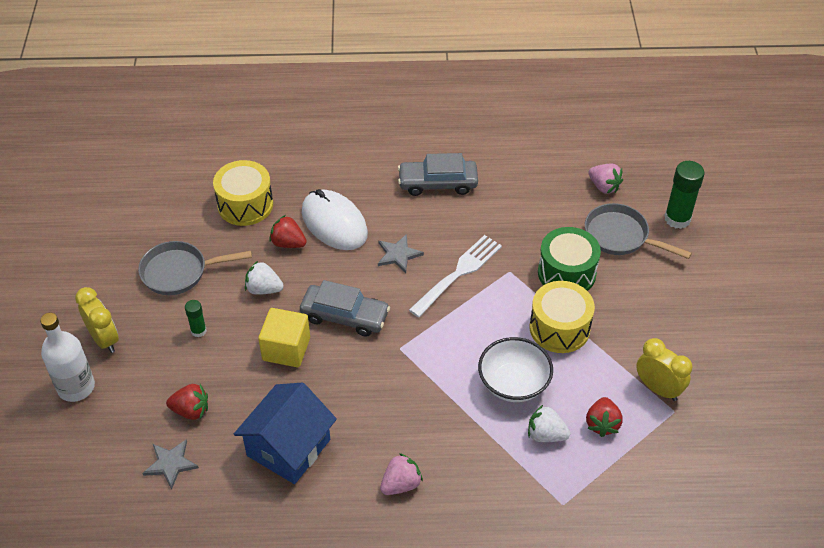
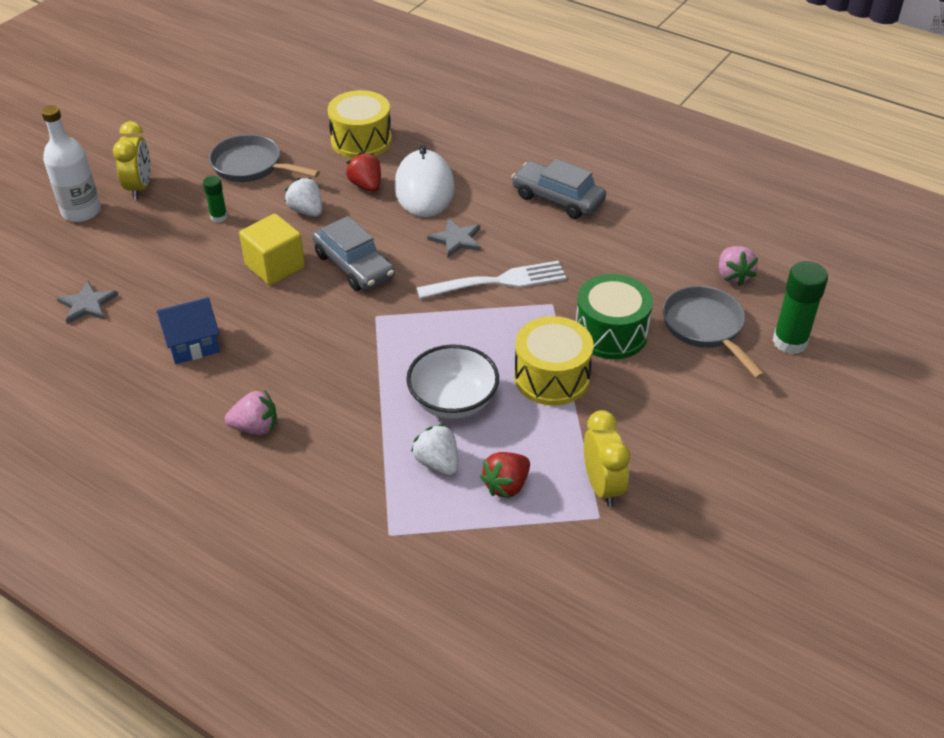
camera: 35 degrees right, 5 degrees down
(191, 410) = (147, 273): red strawberry -> none
(288, 447) = (192, 344): blue house -> blue house, size x0.65

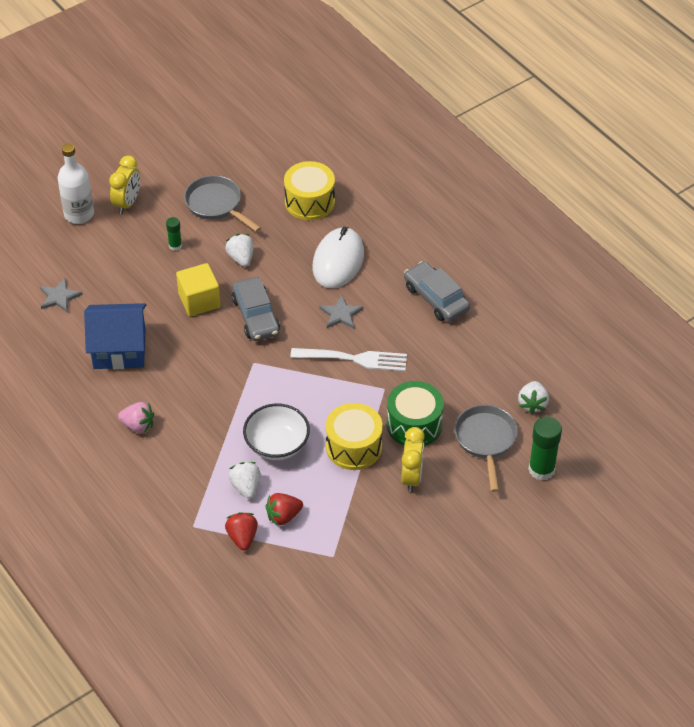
camera: 20 degrees right, 5 degrees up
(192, 344) = (119, 349): blue house -> blue house, size x1.53
(366, 186) = (295, 246): red strawberry -> red strawberry (242, 537)
(602, 486) = (346, 536): yellow clock -> yellow clock (412, 477)
(733, 276) = (532, 404): pink strawberry -> white strawberry

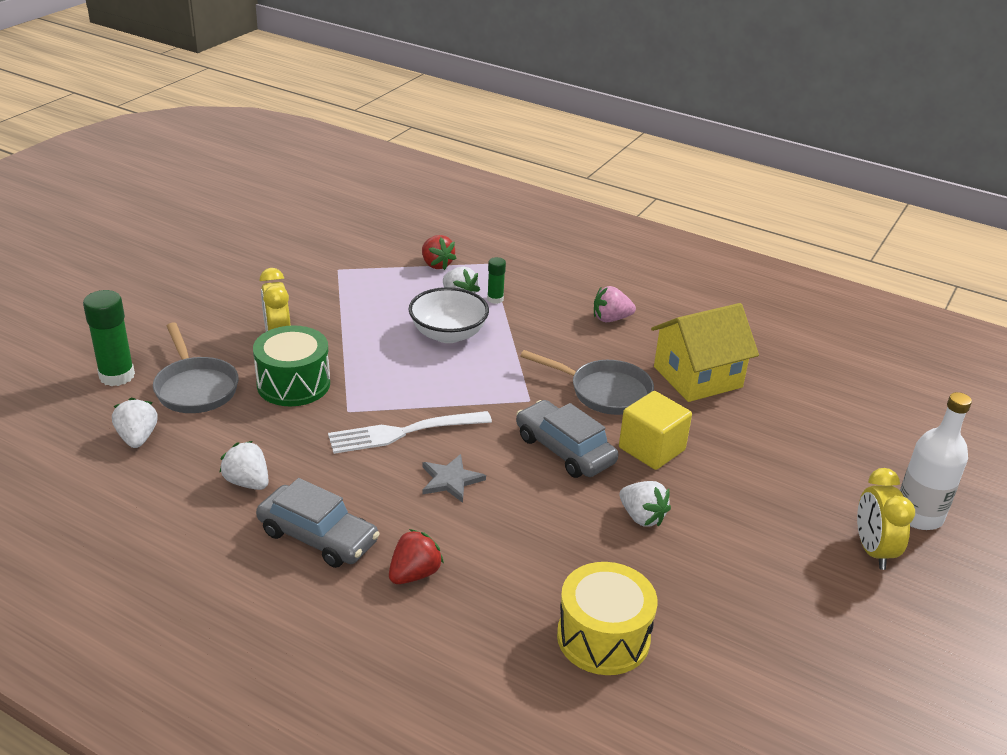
camera: 155 degrees right, 15 degrees down
(59, 297) = (823, 411): grey star -> none
(119, 349) = (697, 377): blue house -> yellow house
(175, 246) = (746, 509): green glue stick -> green glue stick (495, 299)
(216, 205) = (744, 587): grey pan -> grey pan (604, 392)
(283, 516) = (405, 285): red strawberry -> red strawberry (414, 574)
(338, 261) = (497, 552): white mouse -> none
(354, 447) = (358, 350): yellow drum -> none
(467, 348) = (247, 482): none -> white strawberry

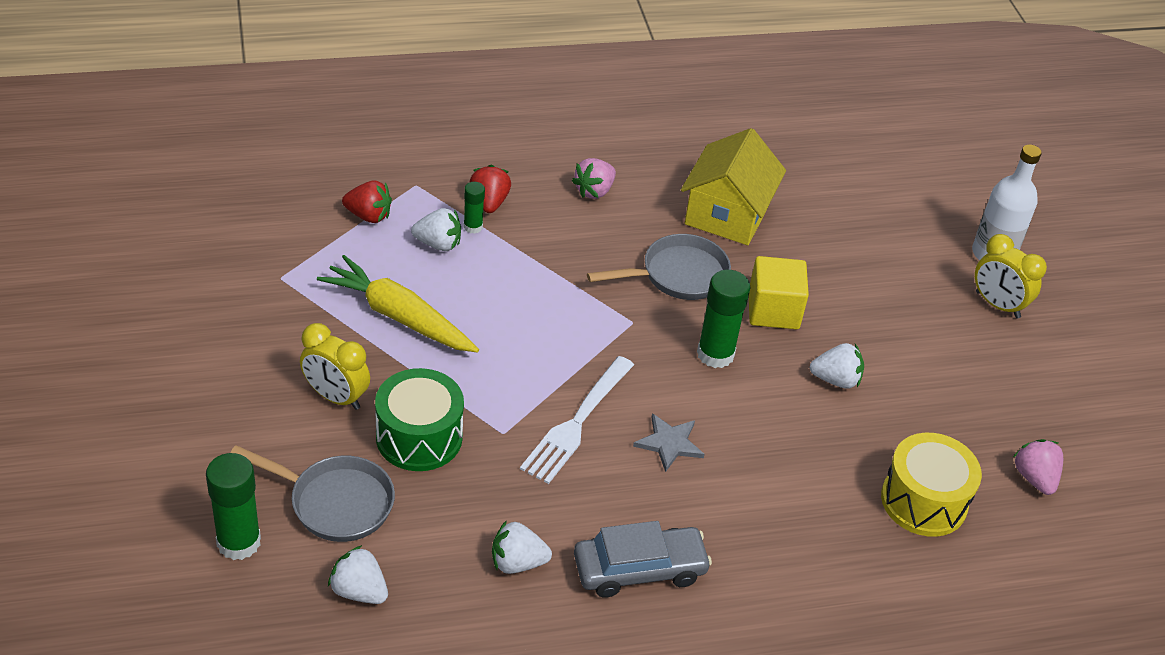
camera: 45 degrees left, 10 degrees up
(377, 320) = (398, 316): none -> yellow carrot
(414, 574) = (748, 546): red strawberry -> red strawberry (489, 202)
(448, 334) = (482, 293): white bowl -> none
(564, 449) = (715, 354): grey car -> green glue stick
(735, 688) = (1034, 478): none -> pink strawberry

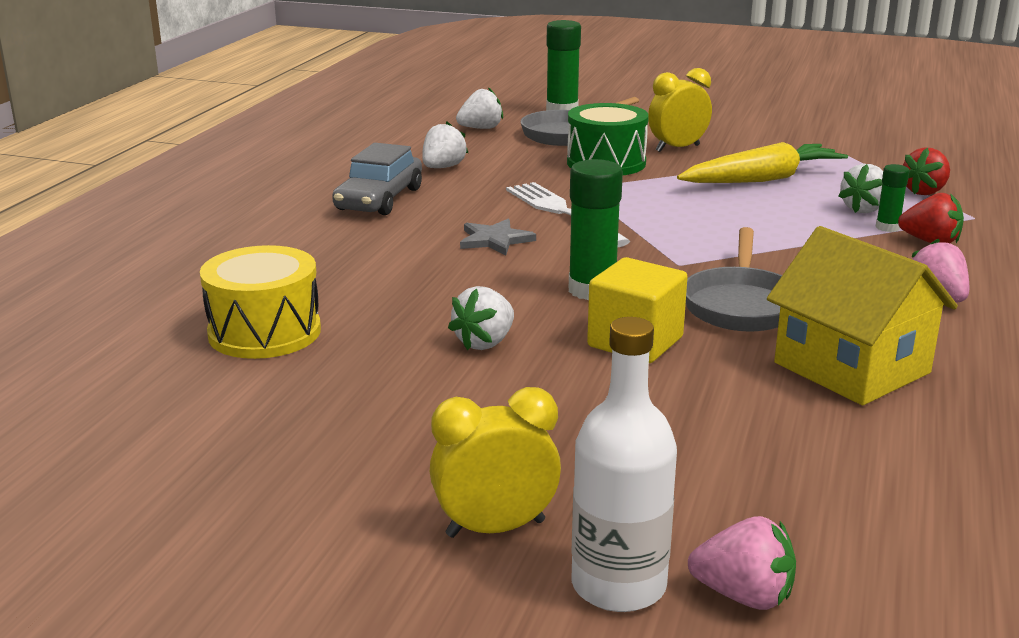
camera: 125 degrees right, 20 degrees down
(1034, 478) = (189, 413): pink strawberry -> pink strawberry (743, 596)

